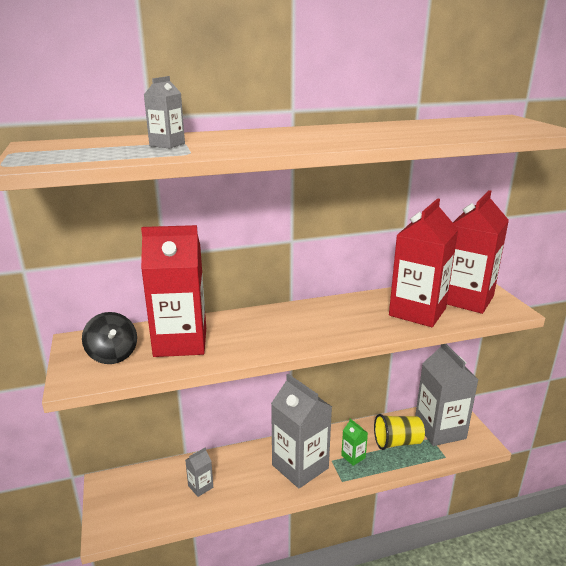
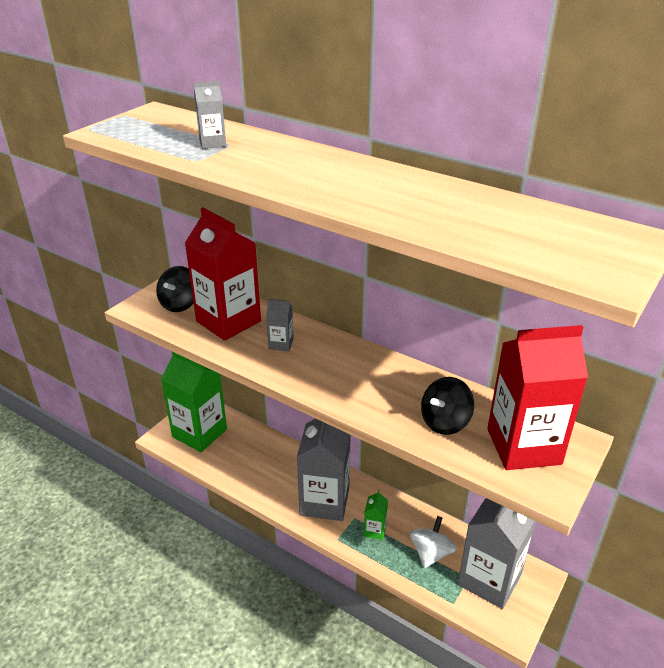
camera: 50 degrees right, 10 degrees up
(136, 501) = (199, 433): none -> green carton
(200, 486) = (244, 456): grey carton -> grey carton (281, 344)
(397, 442) = (430, 553): yellow cup -> white spinning top
(417, 312) = (445, 422): red carton -> black spinning top

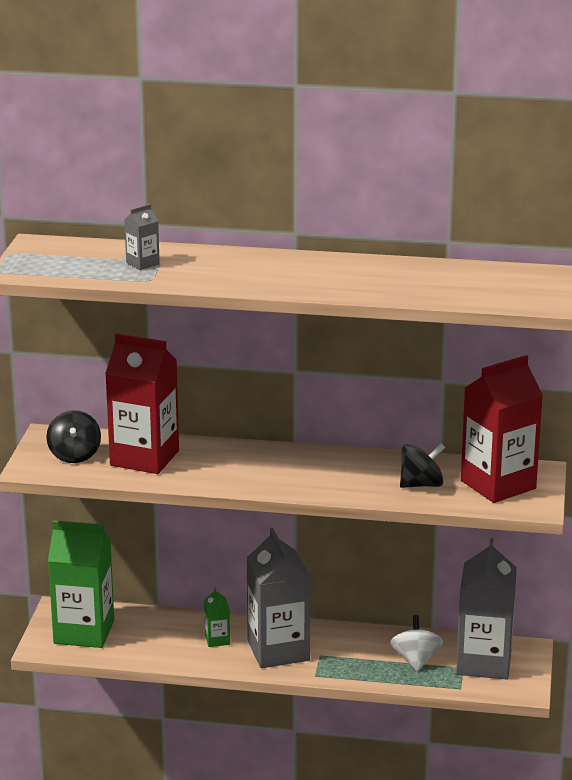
camera: 25 degrees left, 10 degrees down
(281, 344) = (218, 464): grey carton -> none
(375, 530) = (348, 658): green carton -> green carton (217, 640)
(445, 422) = (421, 484): black spinning top -> black spinning top turned 135 degrees counterclockwise

